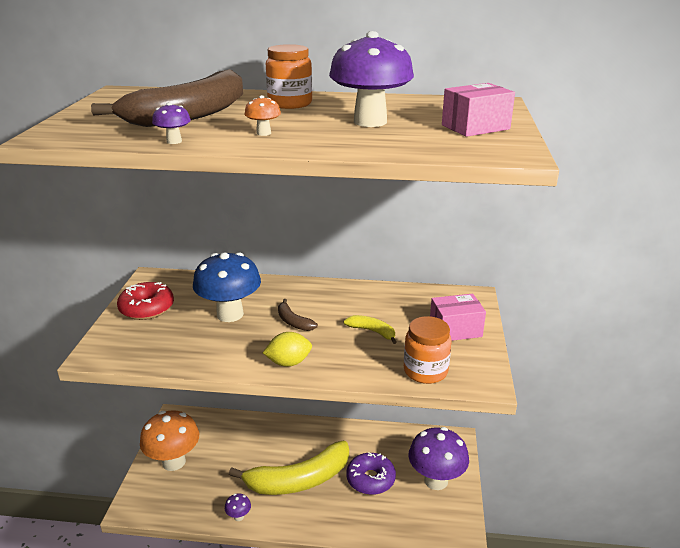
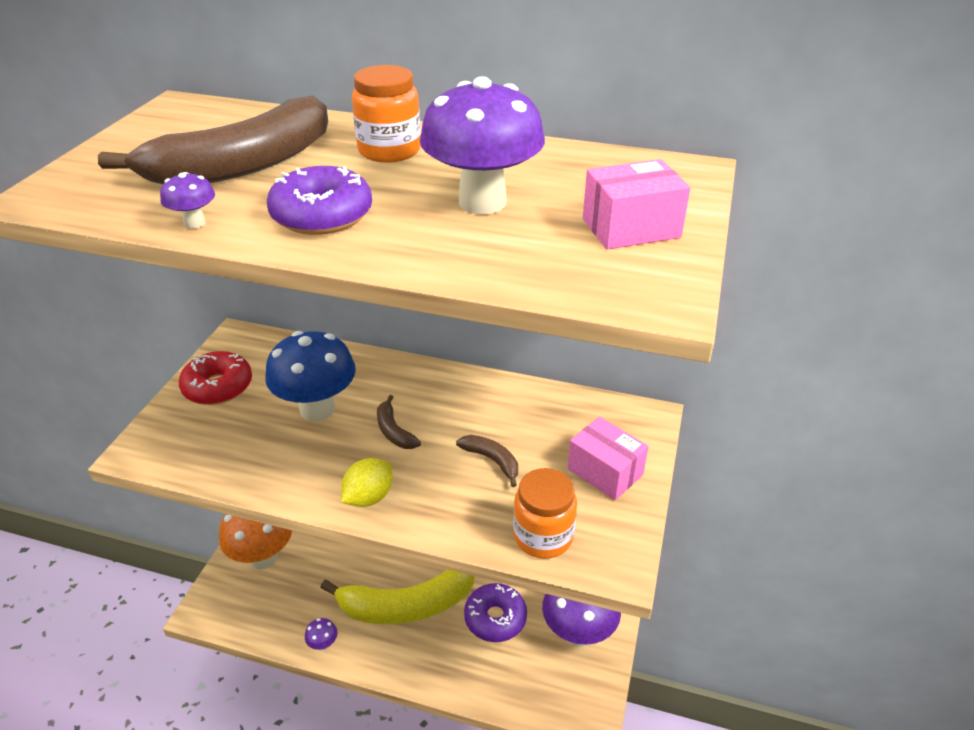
camera: 10 degrees right, 10 degrees up
(263, 133) = (322, 215): orange mushroom -> purple donut
(288, 362) = (369, 497): yellow lemon -> yellow lemon turned 45 degrees counterclockwise
(372, 331) = (492, 460): yellow banana -> brown banana
(455, 329) = (605, 471): pink box -> pink box turned 45 degrees clockwise

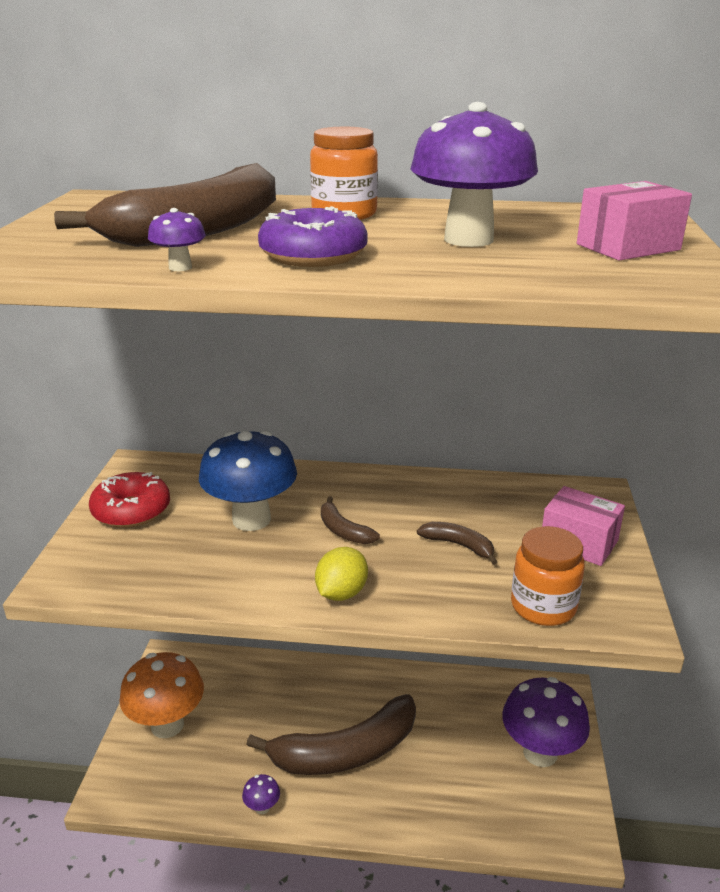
camera: 10 degrees left, 10 degrees down
(406, 605) = (345, 752): yellow banana -> brown banana
(495, 618) = (447, 751): purple donut -> none

